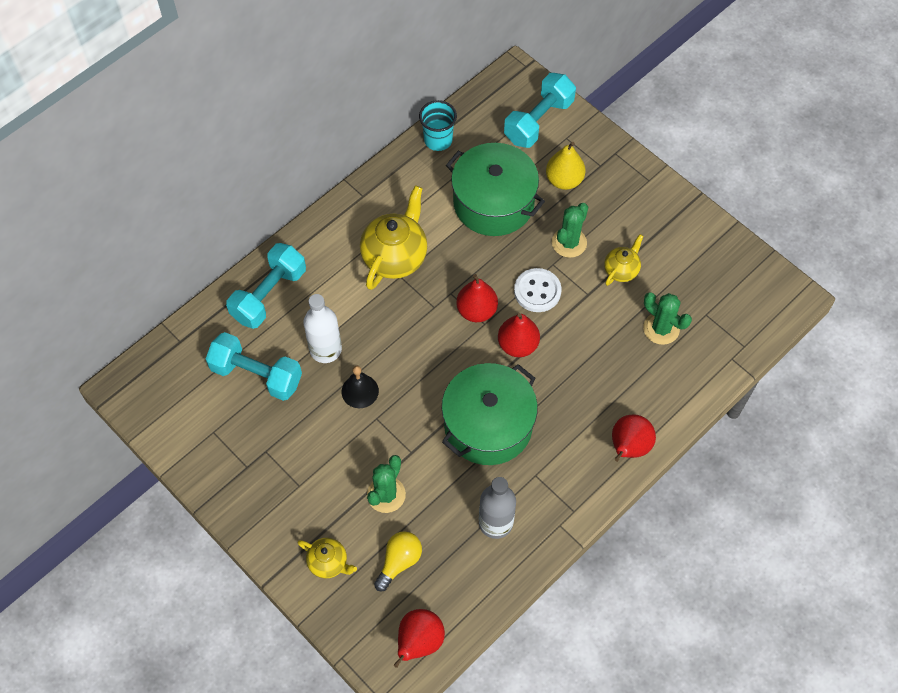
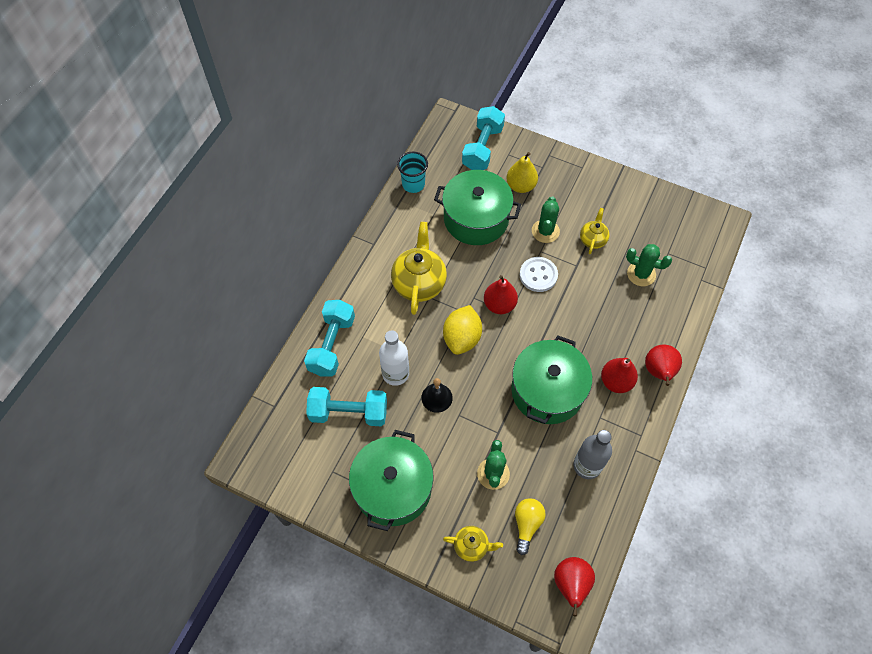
camera: 20 degrees left, 0 degrees up
(270, 472) = (393, 488): none -> green pot
(417, 334) = (462, 338): none -> yellow lemon
(517, 345) = (542, 321): red pear -> red pear (616, 381)

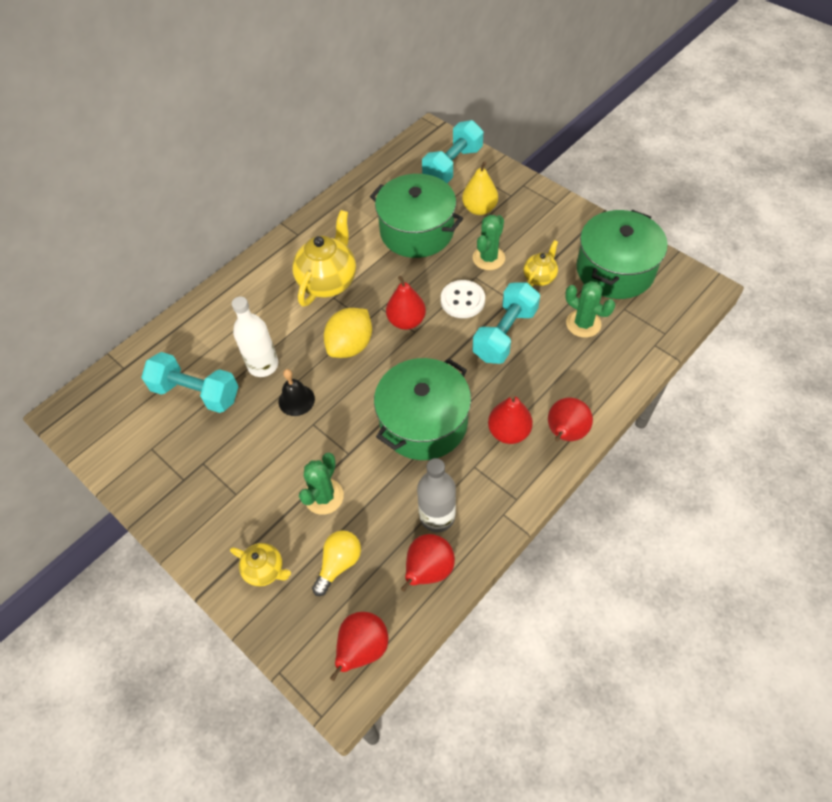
camera: 20 degrees right, 5 degrees down
(332, 345) = (210, 322): turquoise dumbbell -> turquoise dumbbell (505, 334)
(393, 488) = (206, 483): green pot -> green pot (615, 270)
(413, 184) = (364, 186): turquoise cup -> none
(596, 510) = (428, 570): none -> red pear

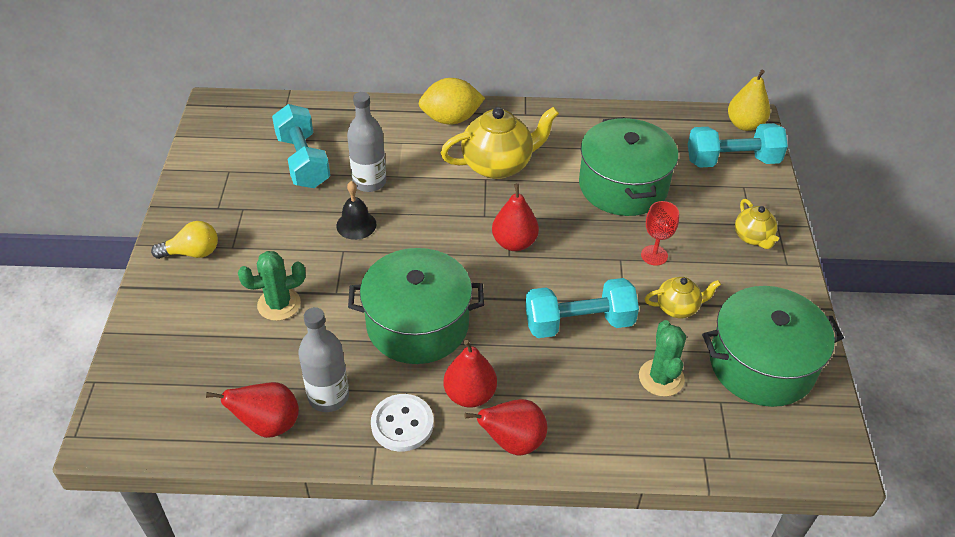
camera: 45 degrees right, 10 degrees down
(263, 365) = (369, 182): white bottle -> grey bottle
(265, 570) = (178, 312): yellow teapot -> yellow teapot (753, 237)
(339, 564) = (223, 356): yellow light bulb -> yellow light bulb (192, 252)
(350, 346) = (447, 223): yellow lemon -> yellow lemon (451, 119)
(362, 648) = (156, 425): red pear -> none
(462, 300) = (582, 267): white button -> white button (402, 424)
(479, 209) = (705, 212): yellow pear -> yellow pear (744, 124)
(488, 258) = (654, 255): green cactus -> red goblet

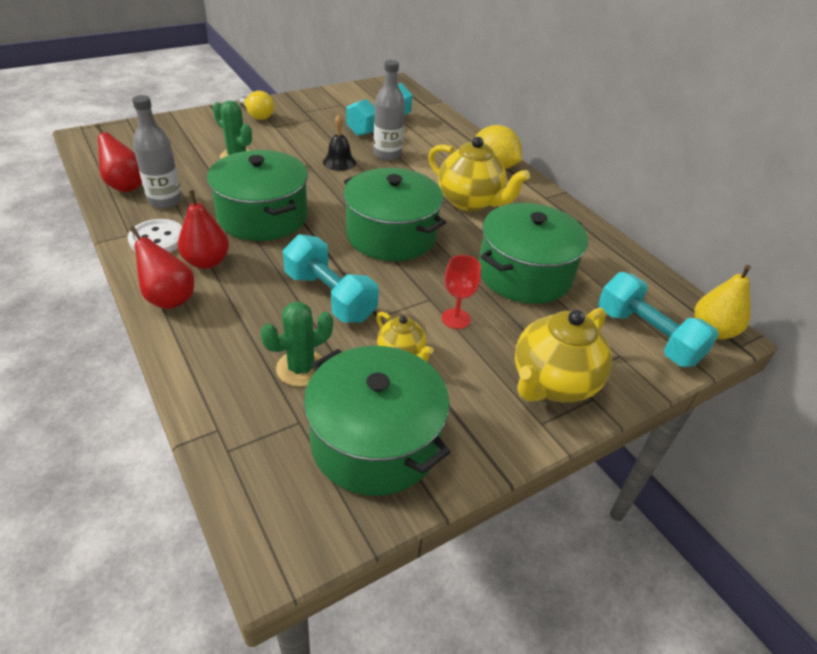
camera: 55 degrees right, 5 degrees down
(514, 243) = (391, 235): red pear -> green pot
(753, 237) = (553, 383): yellow teapot -> yellow teapot, size x1.85

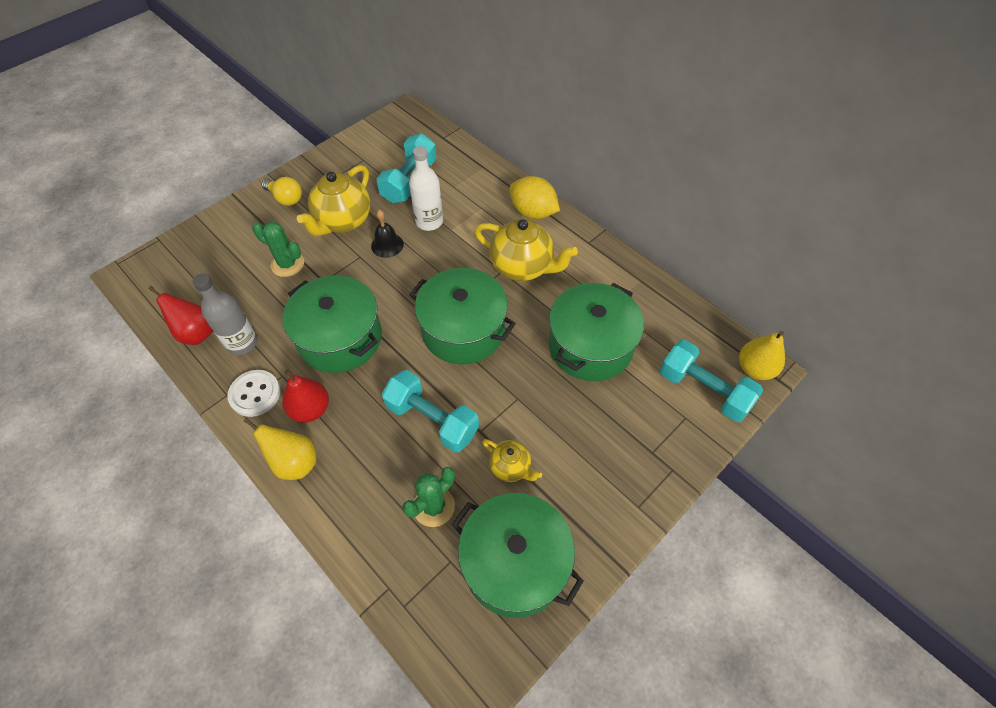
camera: 10 degrees left, 15 degrees up
(169, 299) = (294, 462): red pear -> yellow pear
(387, 154) = (429, 221): grey bottle -> white bottle
(456, 319) = (545, 415): red goblet -> none
(553, 383) = (638, 463): yellow teapot -> yellow teapot (343, 221)

